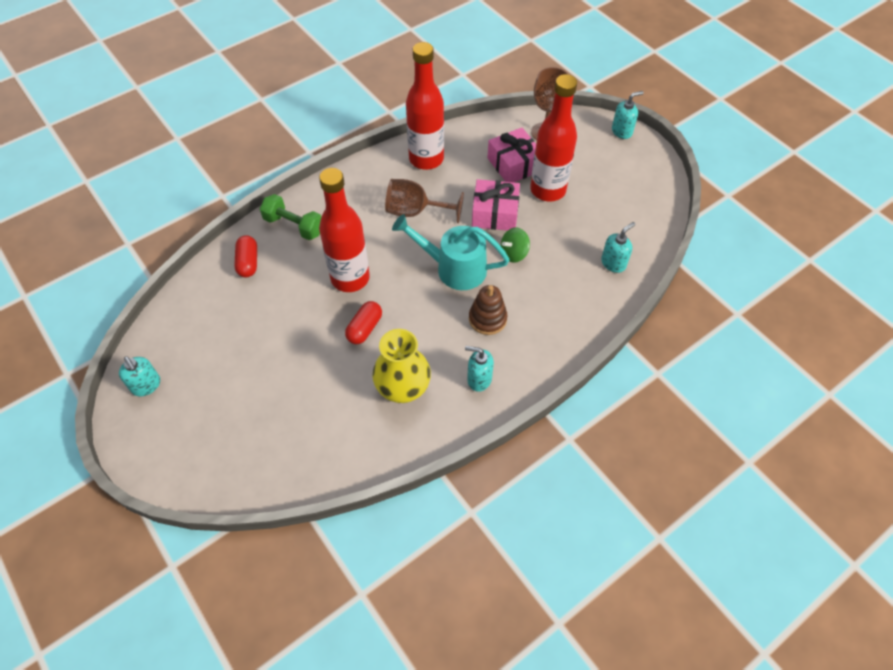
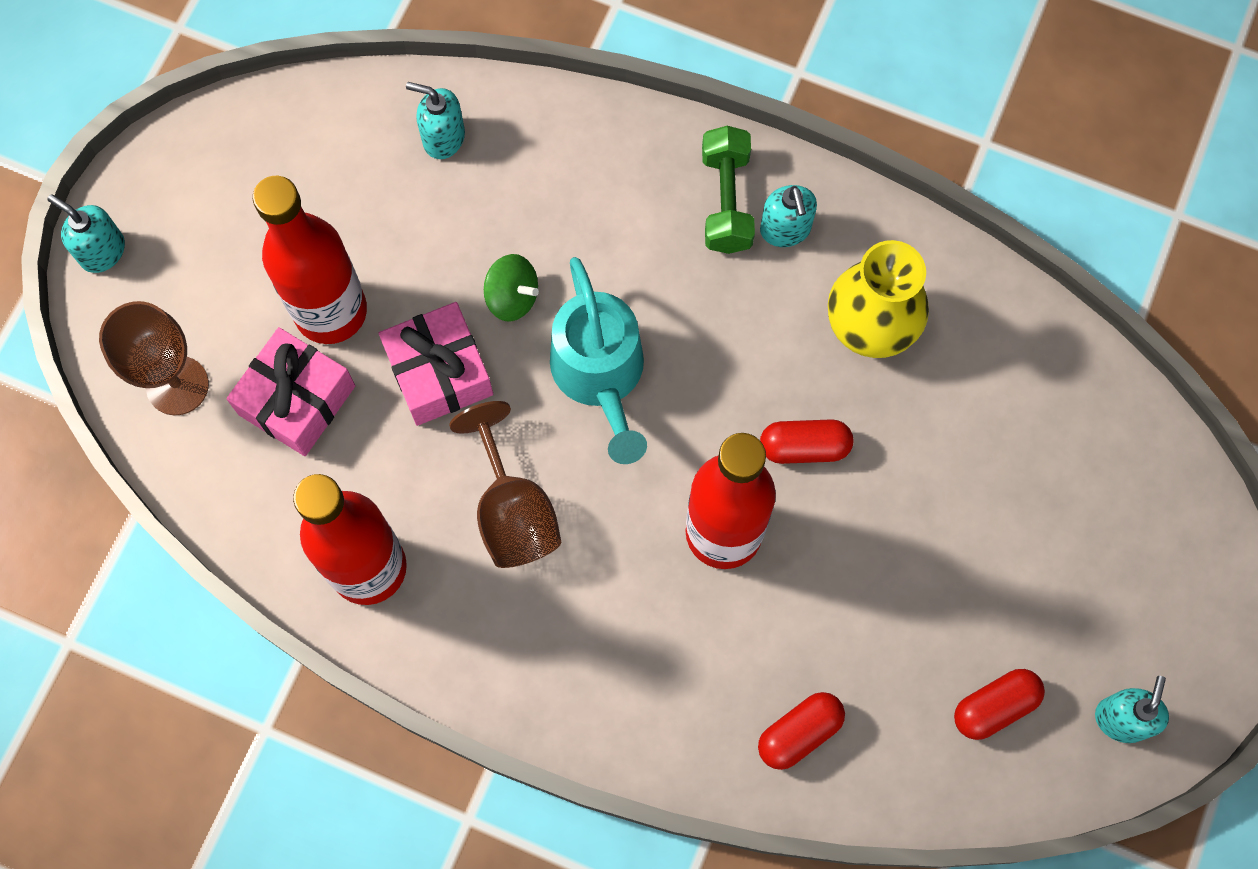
camera: 120 degrees left, 15 degrees up
(196, 338) = (994, 706): none -> red capsule
(294, 226) = (672, 709): green dumbbell -> green dumbbell (726, 201)
(487, 319) = (670, 272): brown stacking toy -> none

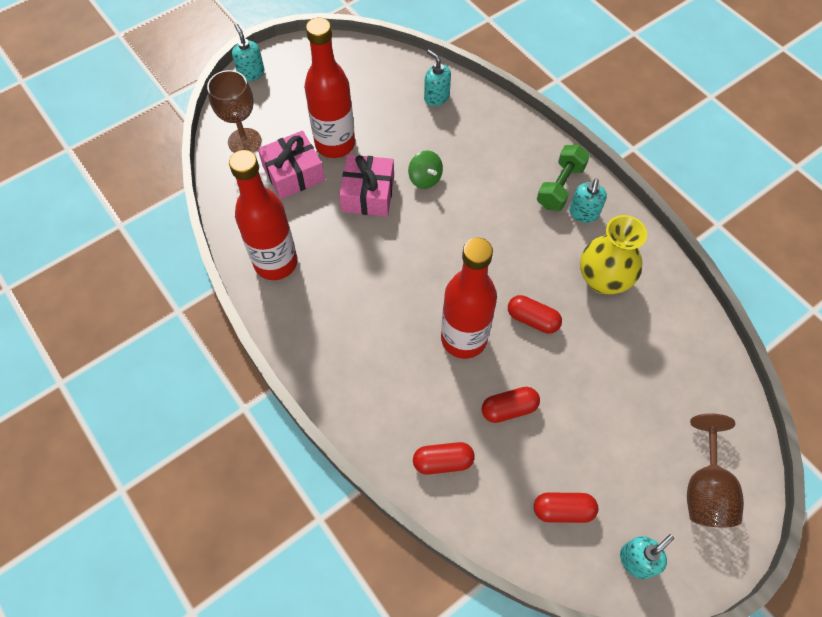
camera: 30 degrees right, 10 degrees down
(512, 511) = (362, 273): brown goblet -> brown goblet (705, 489)
(601, 377) = (446, 234): turquoise watering can -> none
(845, 603) = (509, 409): none -> red capsule

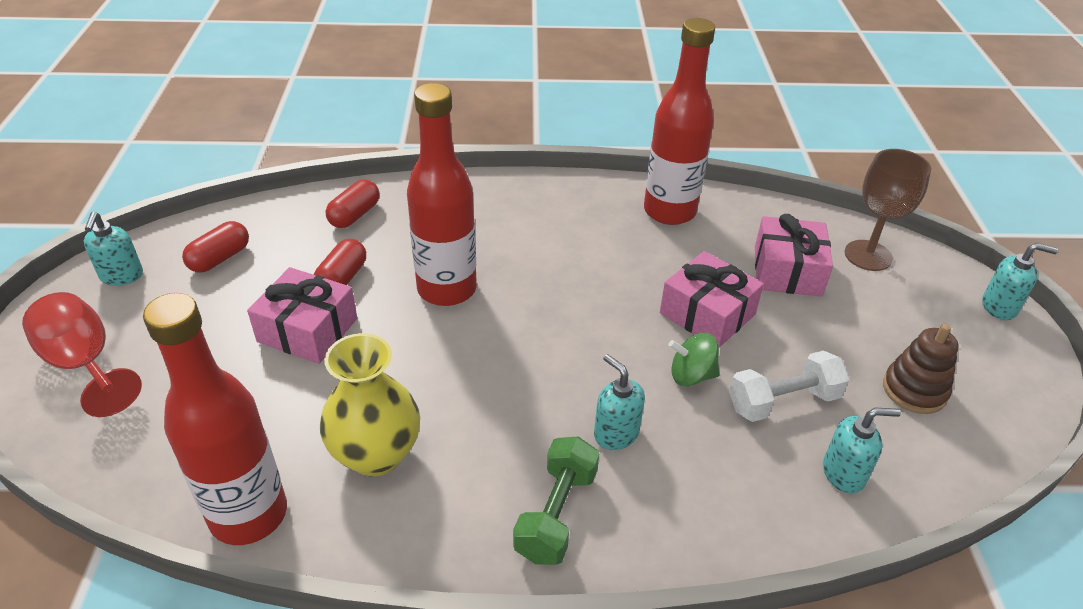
camera: 125 degrees right, 20 degrees down
(335, 144) = (813, 324): red bottle -> red bottle (249, 515)
(354, 89) = (914, 390): none -> brown stacking toy
(409, 135) = (783, 401): none -> white dumbbell
(532, 319) = (405, 353): red capsule -> none
(560, 186) = (556, 514): green dumbbell -> green dumbbell turned 45 degrees clockwise
(565, 388) = (307, 330): none -> pink gift
(583, 213) = (487, 509): turquoise soap dispenser -> turquoise soap dispenser (616, 433)
(705, 489) = (85, 364): brown goblet -> red goblet

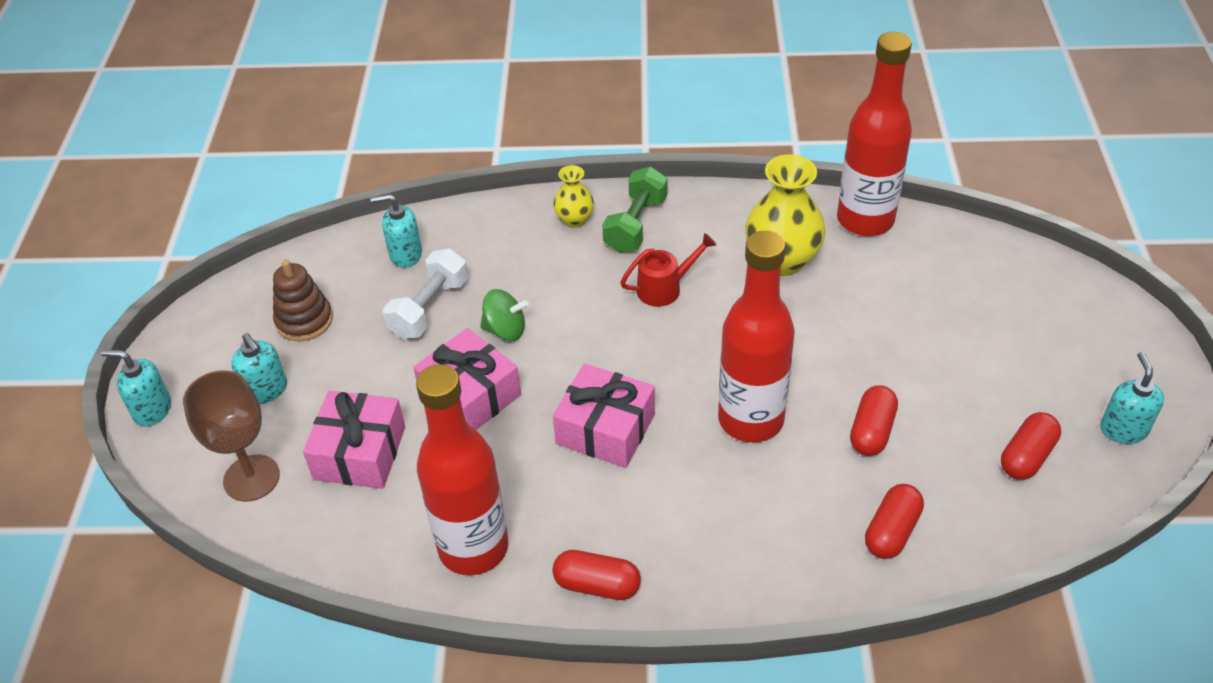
camera: 175 degrees left, 5 degrees up
(85, 364) = (1080, 329): red goblet -> none
(307, 330) = (884, 368): pink gift -> pink gift (605, 429)
(520, 421) = (665, 288): none -> red watering can
(575, 191) = (597, 585): none -> red capsule
(616, 433) = (583, 280): turquoise soap dispenser -> turquoise soap dispenser (266, 390)
(639, 524) = (574, 220): none -> yellow vase
(783, 401) = (429, 308): white dumbbell -> white dumbbell turned 45 degrees counterclockwise

